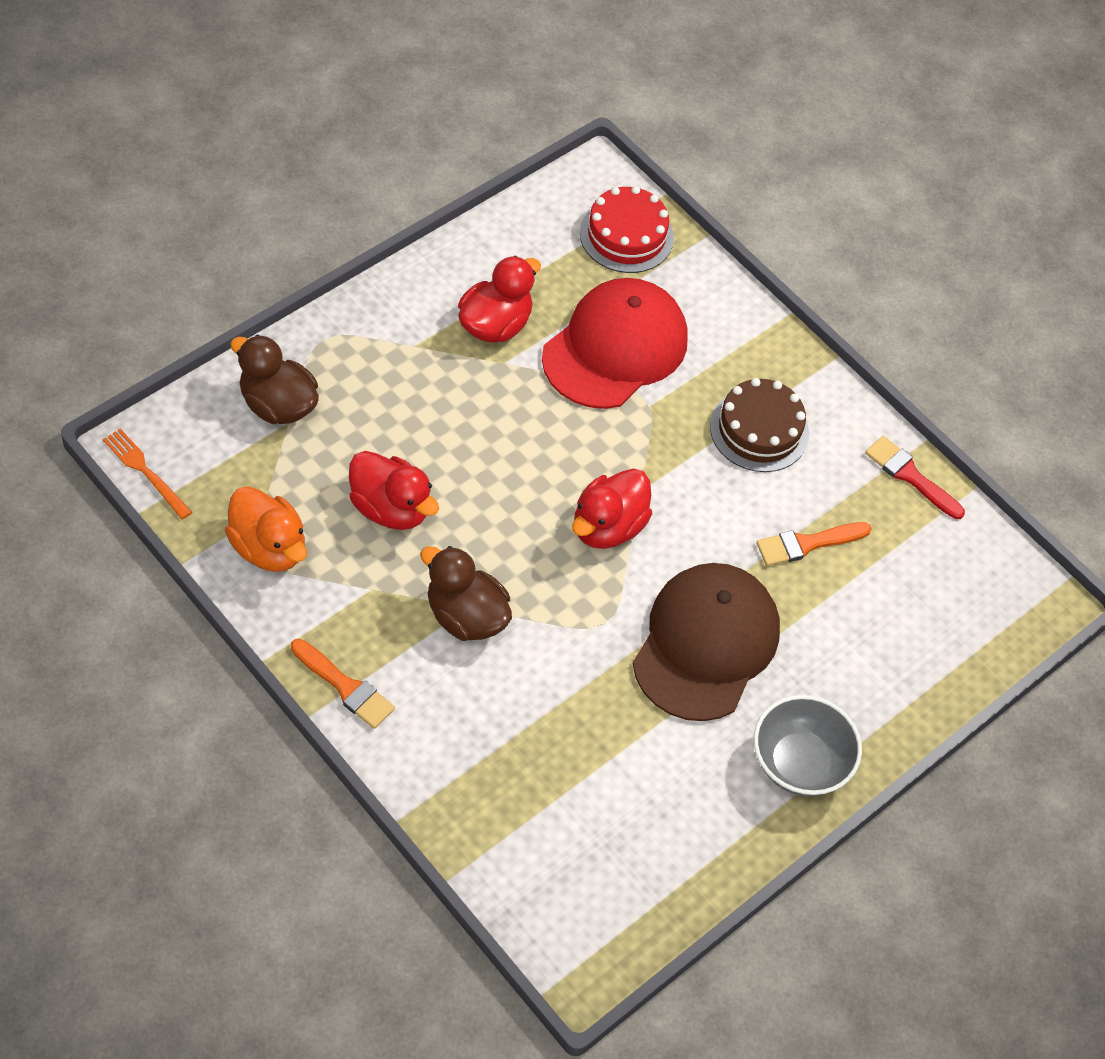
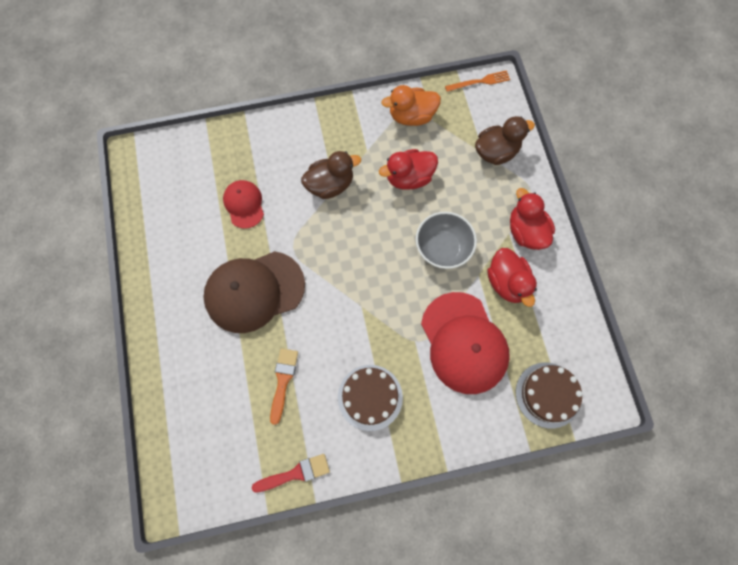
camera: 125 degrees right, 15 degrees up
(345, 687) = (320, 119): orange brush -> none
(573, 730) = (244, 204): none -> red cap
(608, 527) = (347, 277): red duck -> red duck (526, 231)
(626, 235) = (548, 394): red cake -> brown cake
(706, 643) = (254, 291): brown cap -> brown cap turned 105 degrees clockwise
(799, 763) = (165, 301): grey bowl -> grey bowl (442, 248)

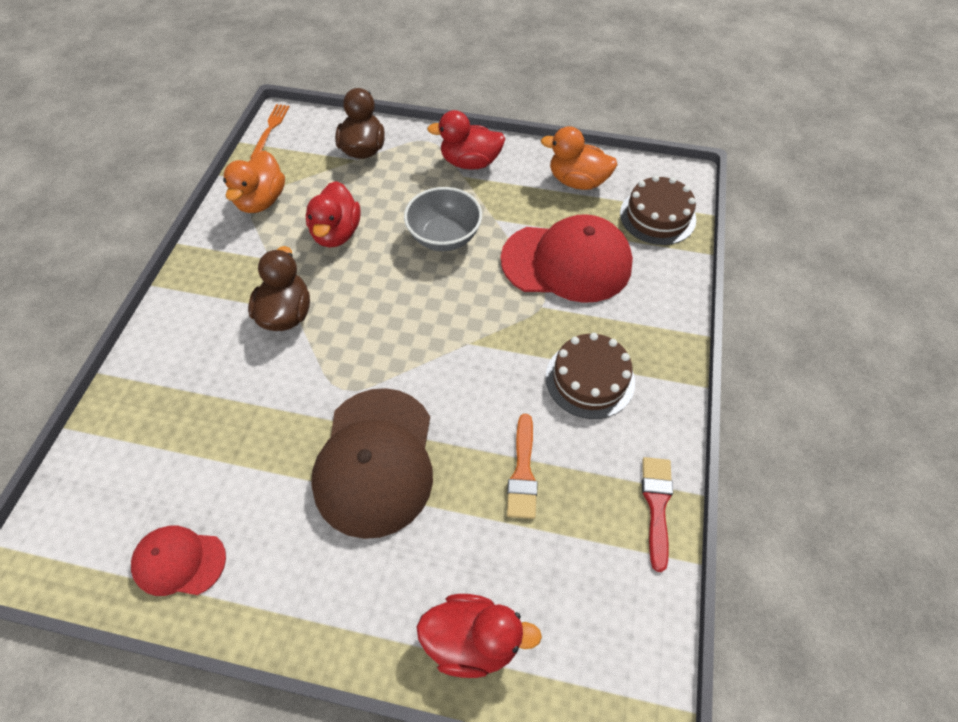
camera: 65 degrees left, 15 degrees down
(244, 204) = (238, 426): red cap -> red cap (179, 561)
(283, 381) = (523, 472): orange brush -> orange brush turned 120 degrees counterclockwise
(507, 283) = (518, 199): red duck -> red duck (473, 640)
(551, 319) = (577, 181): none -> orange duck

